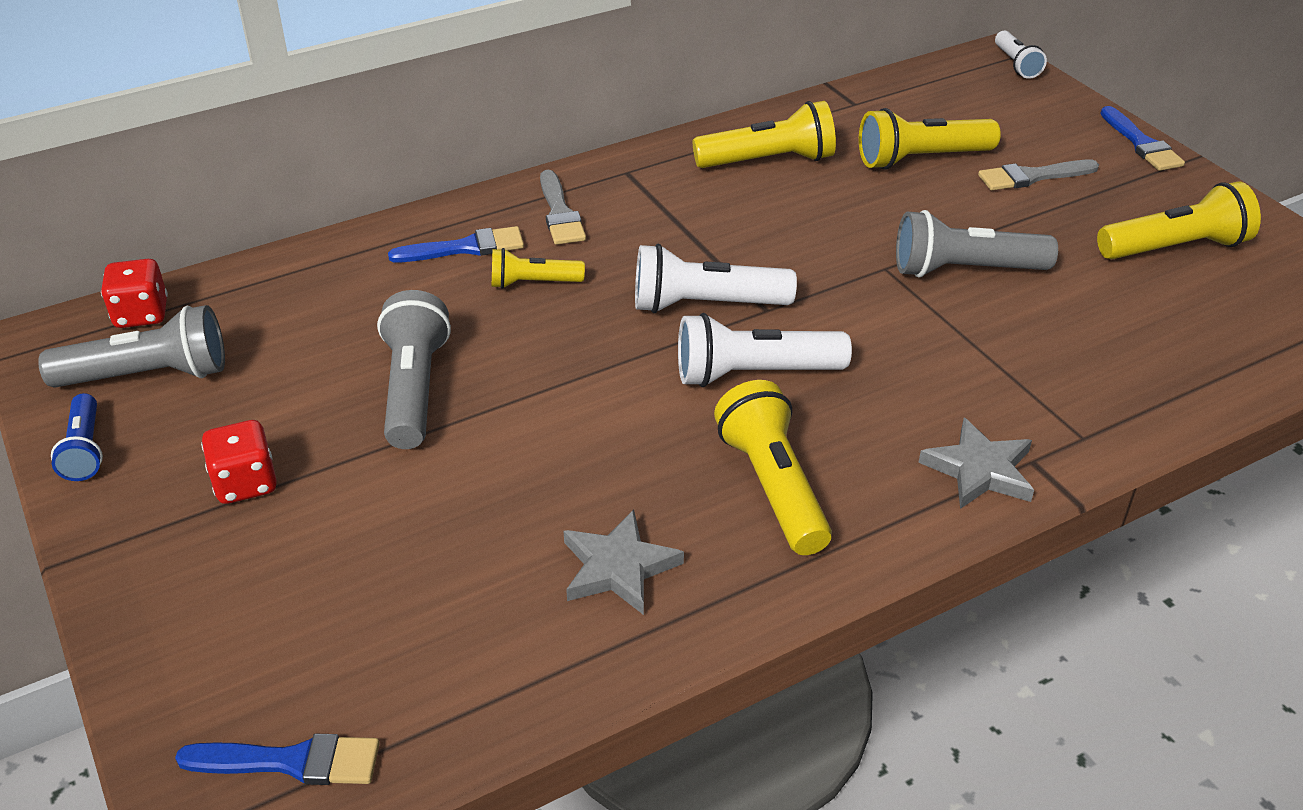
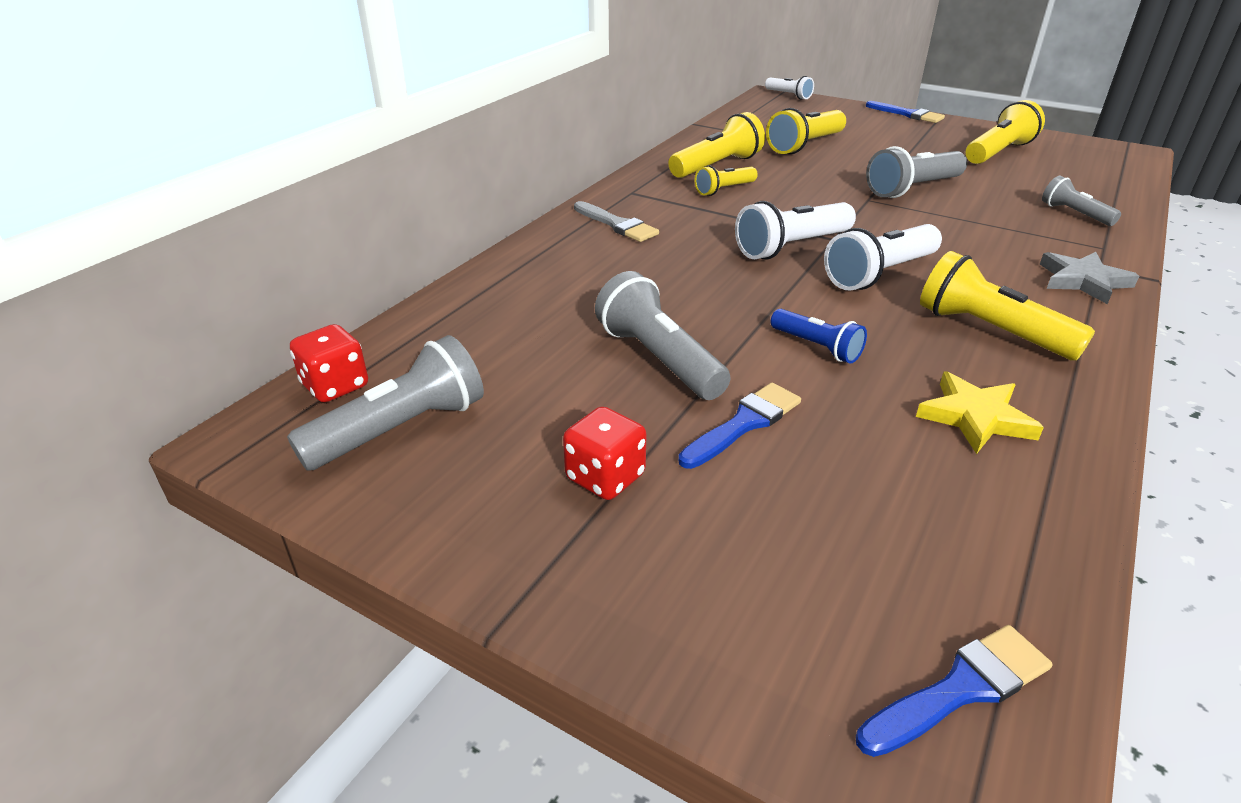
camera: 30 degrees left, 5 degrees down
(85, 450) = (406, 512): blue flashlight -> blue flashlight (817, 347)
(465, 248) = (574, 262): blue brush -> blue brush (744, 424)
(533, 283) = (655, 268): yellow flashlight -> yellow flashlight (724, 190)
(618, 567) = (975, 417): grey star -> yellow star
(1032, 177) = (877, 139): grey brush -> none
(1125, 377) = (1074, 214): none -> grey flashlight

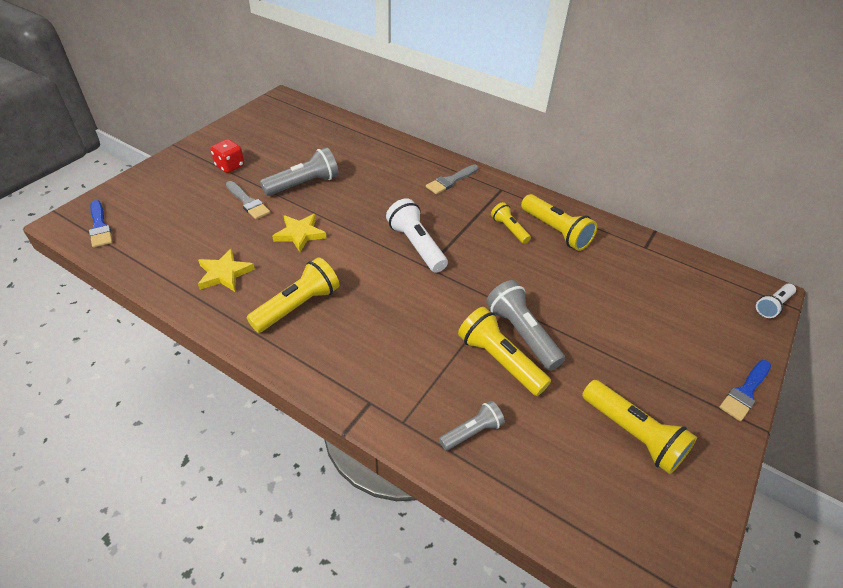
camera: 90 degrees right, 10 degrees up
(335, 386) = (308, 110): red dice -> none
(401, 429) = (275, 125): grey flashlight -> none
(744, 424) = (248, 202): blue brush -> grey brush
(805, 145) = (616, 288): yellow flashlight -> yellow flashlight (499, 360)
(817, 347) = (300, 234): blue flashlight -> yellow star
(879, 274) = (375, 276): white flashlight -> none
(1083, 281) = (350, 381): grey star -> none

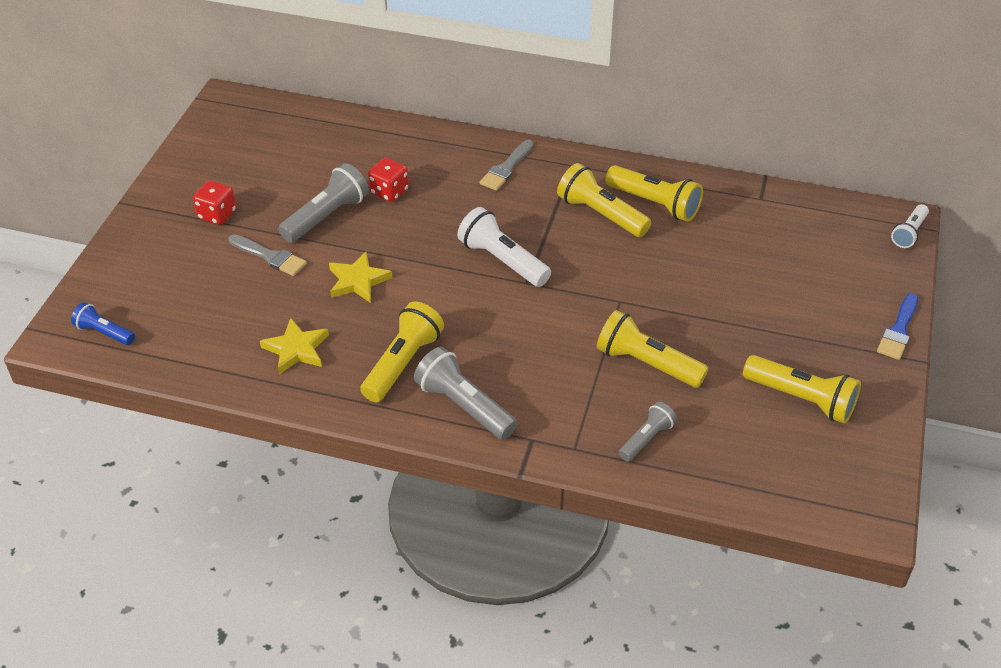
camera: 15 degrees left, 0 degrees up
(100, 226) = (104, 333): blue brush -> blue flashlight
(357, 178) = (389, 192): none -> red dice
(509, 229) = (600, 214): yellow flashlight -> yellow flashlight, size x1.67
(521, 333) = (659, 330): grey flashlight -> grey flashlight (464, 406)

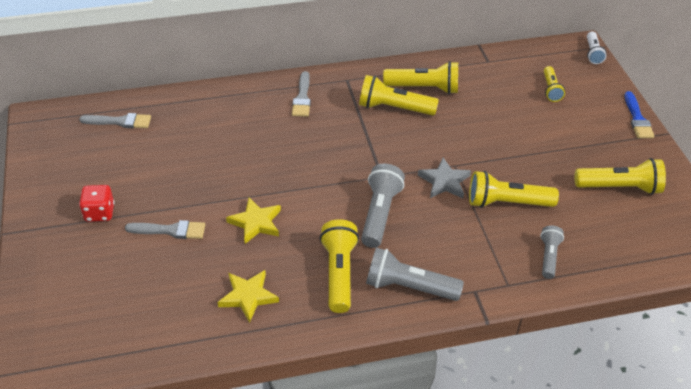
camera: 30 degrees left, 0 degrees up
(104, 333) = (72, 351): blue flashlight -> none
(300, 131) = (120, 121): none -> grey brush
(327, 216) = (193, 181): grey flashlight -> grey flashlight (379, 213)
(389, 192) = (228, 145): red dice -> none
(502, 260) = (351, 166): white flashlight -> none
(593, 314) = (444, 181): none -> grey star
(813, 258) = (551, 89): none -> yellow flashlight

